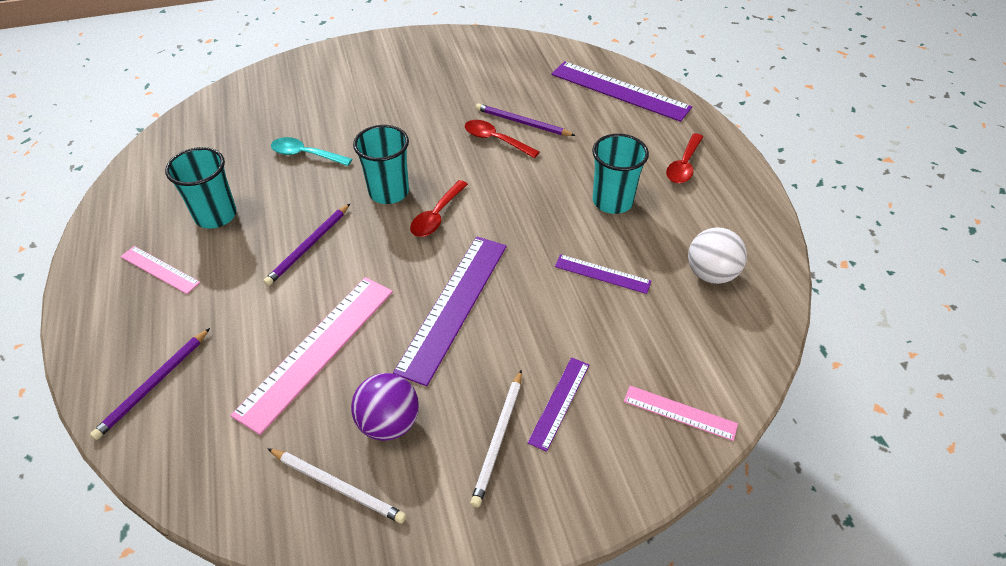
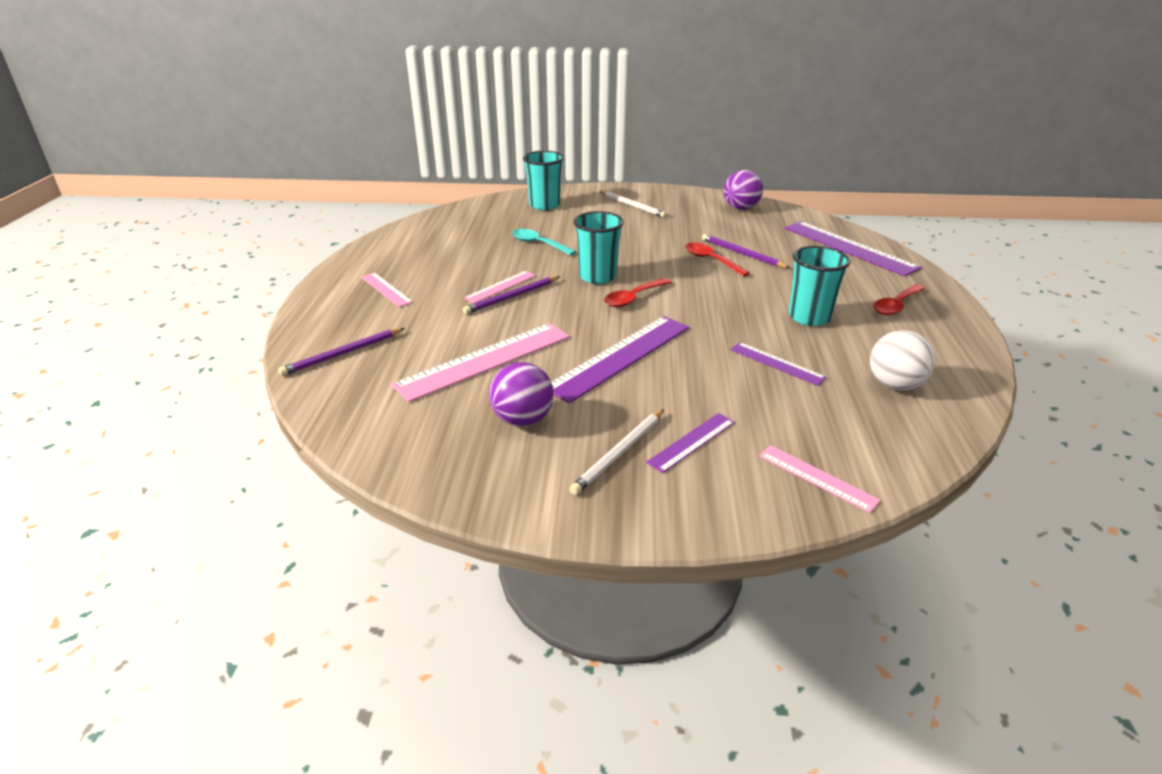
camera: 20 degrees right, 15 degrees down
(216, 215) = (446, 267): turquoise cup -> turquoise cup (544, 205)
(290, 233) = (500, 287): none -> pink ruler
(338, 486) = (456, 450): white pencil -> white pencil (632, 206)
(499, 52) = (740, 208): none -> purple ball

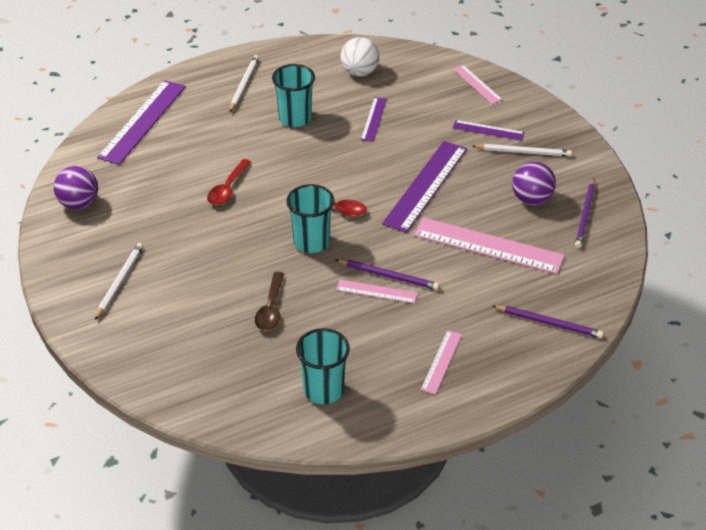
camera: 120 degrees left, 10 degrees up
(538, 244) = (271, 309): turquoise spoon -> brown spoon
(544, 205) = (161, 351): turquoise cup -> turquoise cup (323, 390)
(620, 357) = (425, 186): purple ruler -> purple ruler turned 75 degrees counterclockwise
(742, 254) = (199, 175): purple pencil -> purple pencil (585, 215)
(817, 478) = (477, 84): pink ruler -> pink ruler turned 45 degrees counterclockwise
(896, 305) = (244, 85): red spoon -> white pencil

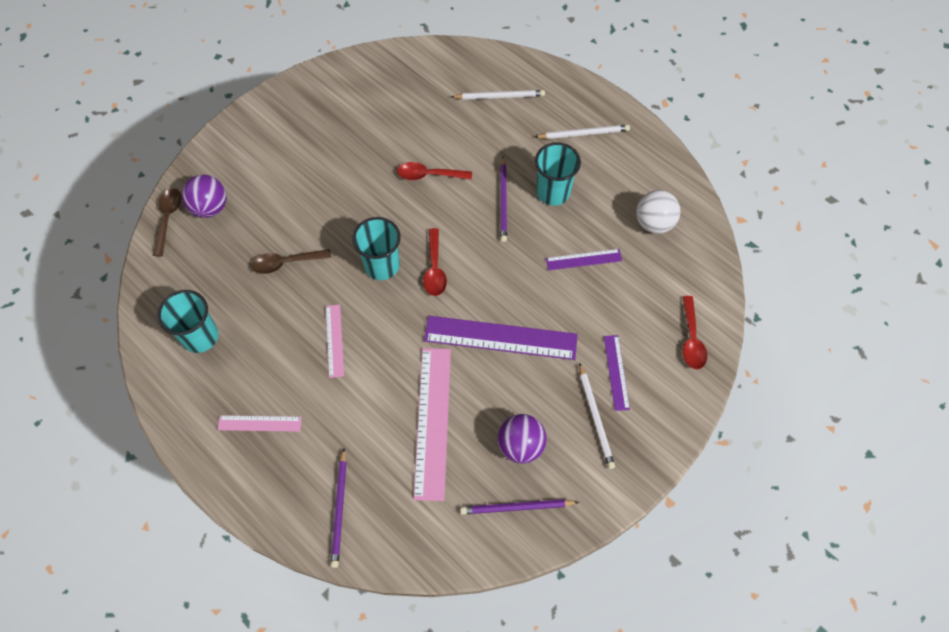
camera: 70 degrees right, 20 degrees up
(79, 204) = (367, 78): purple ball -> purple ball (210, 207)
(119, 281) = (284, 143): white pencil -> white pencil (500, 96)
(142, 121) = (493, 78): purple ruler -> none
(160, 393) = (168, 218): none -> brown spoon
(389, 276) = (358, 344): purple pencil -> purple pencil (503, 201)
(477, 84) = (691, 339): pink ruler -> red spoon

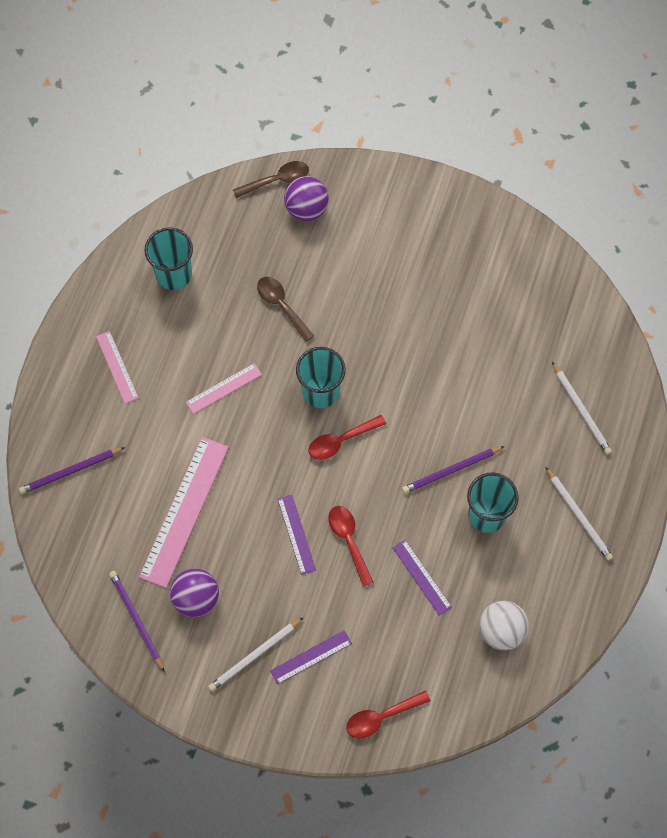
camera: 65 degrees right, 5 degrees up
(429, 175) = (445, 386): red spoon -> red spoon (349, 540)
(432, 421) = (184, 511): pink ruler -> pink ruler turned 45 degrees counterclockwise
(500, 338) = (296, 534): purple ruler -> purple ruler, size x0.52

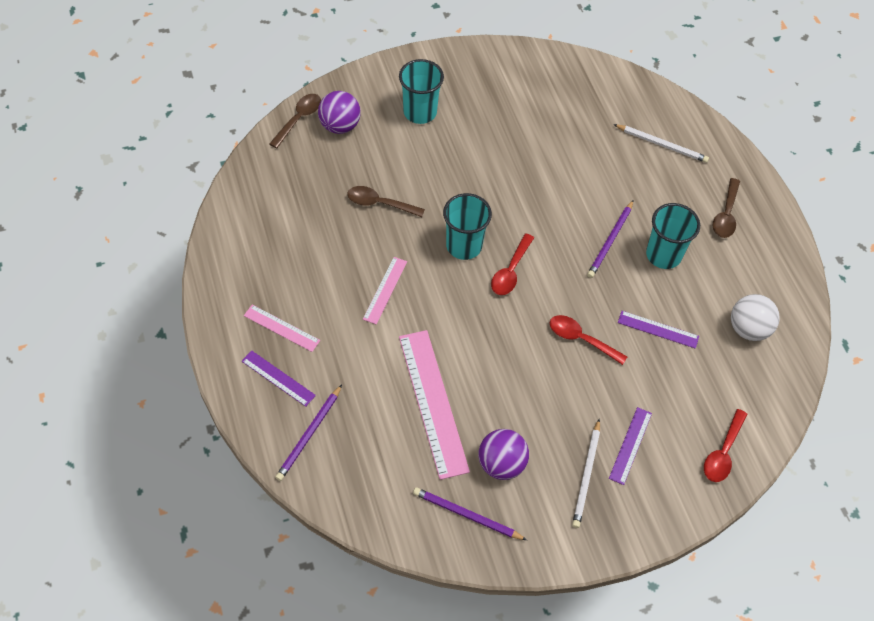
camera: 40 degrees left, 10 degrees down
(174, 274) = (271, 231): turquoise cup -> turquoise cup (420, 112)
(296, 534) = (537, 361): purple ruler -> purple ruler (278, 378)
(578, 515) = (726, 215): white pencil -> brown spoon

